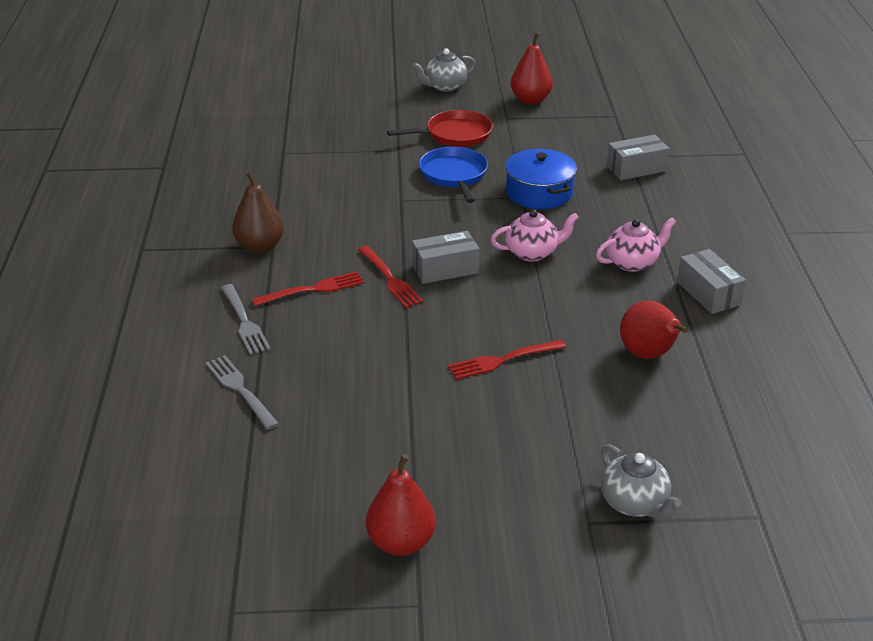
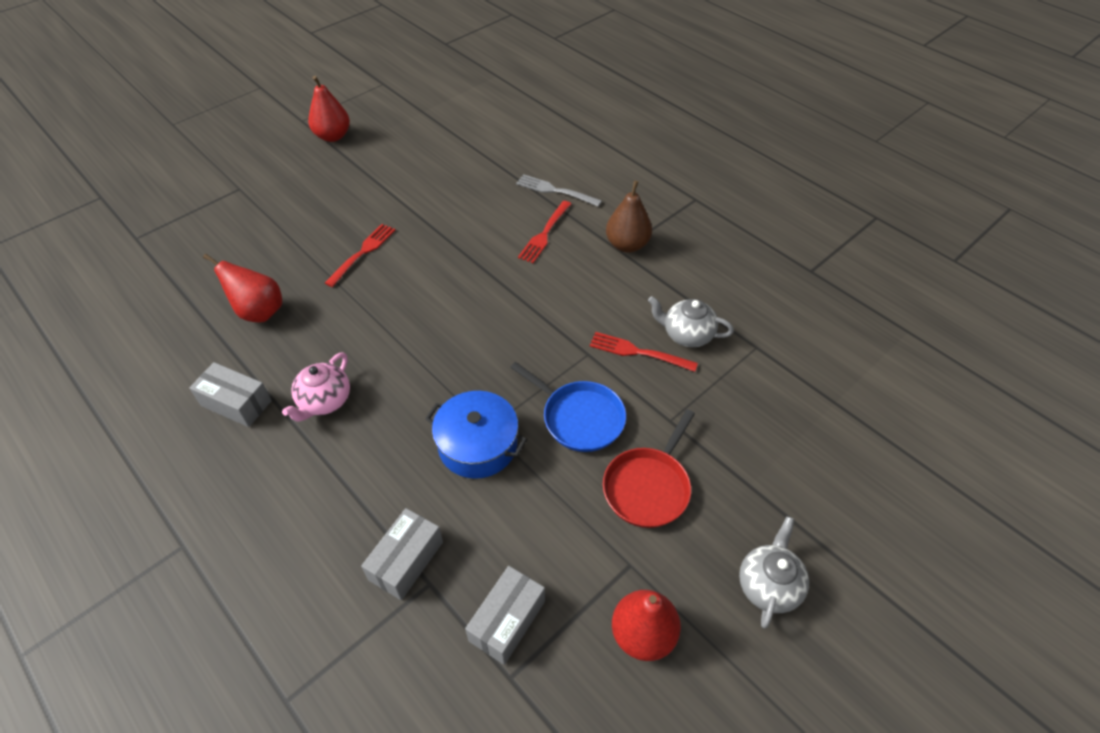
camera: 140 degrees right, 15 degrees up
(240, 390) = (500, 156): grey fork -> none
(390, 279) = (503, 271): red fork -> red fork (638, 352)
(445, 269) = (473, 303): grey box -> grey box (507, 621)
(532, 253) = (420, 361): pink teapot -> none
(635, 503) = (217, 209): grey teapot -> grey teapot (686, 334)

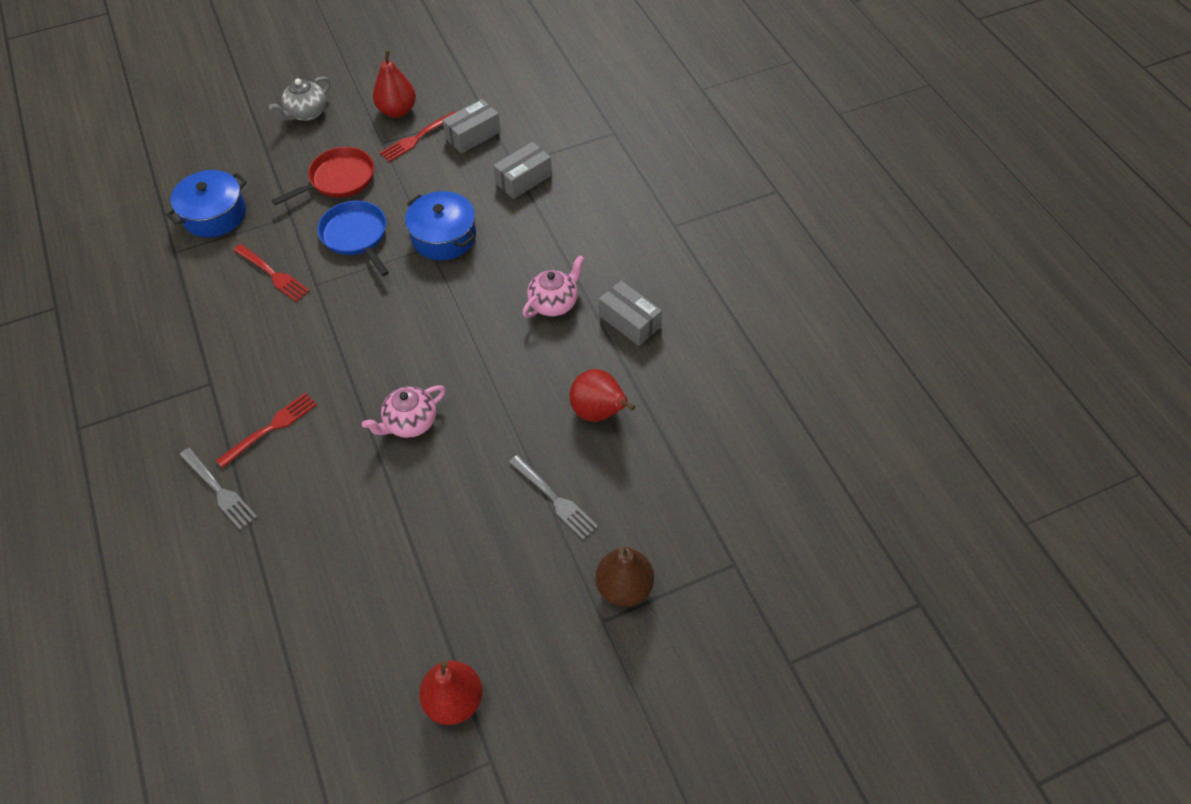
camera: 160 degrees left, 5 degrees up
(288, 244) = (554, 499): none -> grey fork
(362, 253) = (475, 460): red fork -> red fork (417, 138)
(430, 264) = (410, 423): none -> pink teapot
(627, 245) = (198, 387): brown pear -> brown pear (624, 587)
(686, 334) = (220, 278): grey teapot -> none
(753, 398) = (214, 215): none -> blue pot

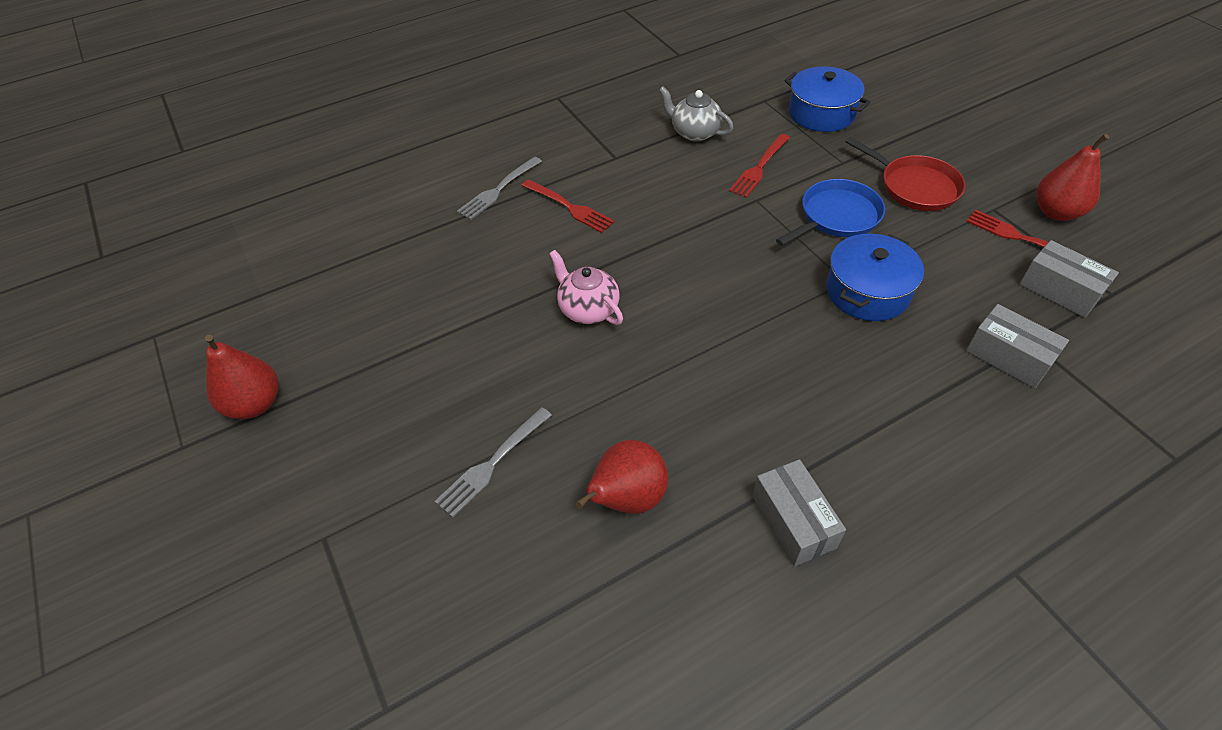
camera: 85 degrees right, 5 degrees down
(306, 113) = (1002, 142): grey teapot -> grey teapot (694, 132)
(554, 303) = (798, 422): pink teapot -> none
(624, 587) = (365, 558): brown pear -> none
(629, 321) = (793, 521): grey box -> grey box turned 60 degrees counterclockwise

